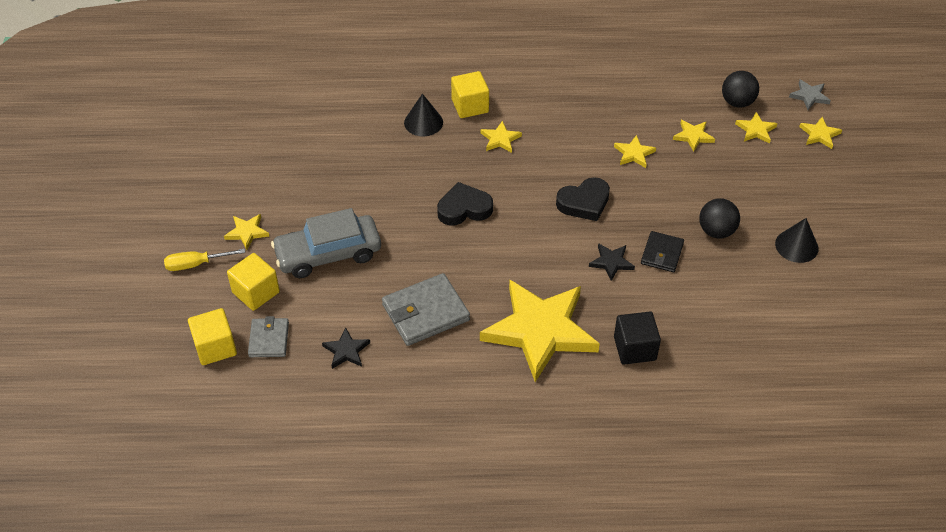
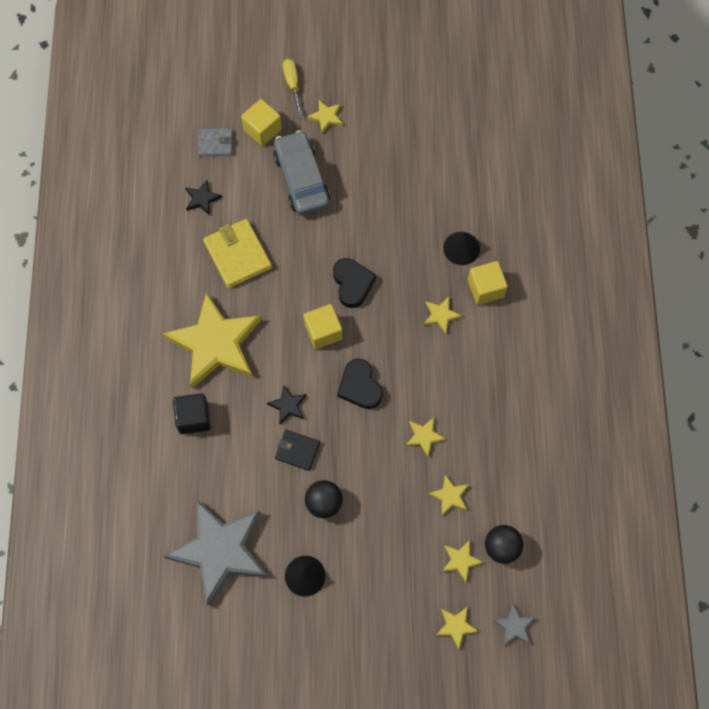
camera: 90 degrees right, 20 degrees up
(215, 347) = (210, 108): yellow cube -> yellow cube (323, 332)
(425, 312) = (238, 255): grey wallet -> yellow wallet
(785, 319) = (220, 550): none -> grey star

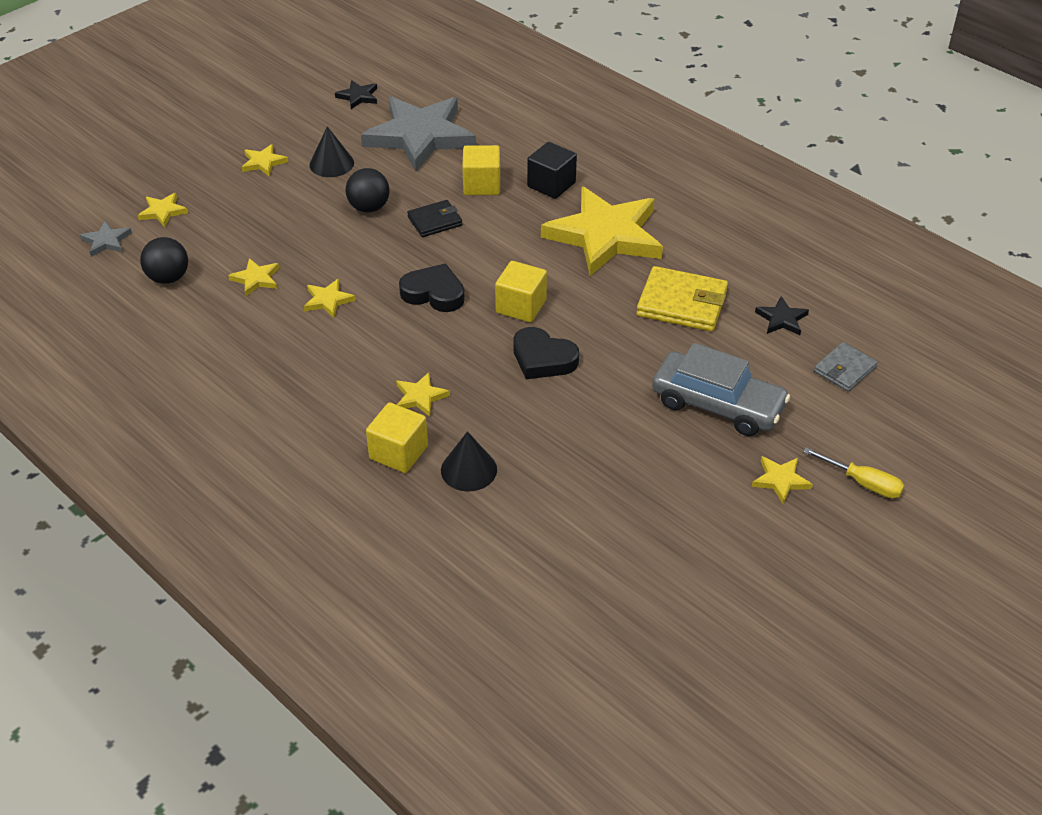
camera: 135 degrees right, 25 degrees down
(262, 130) = (822, 416): yellow cube -> yellow cube (482, 185)
(288, 405) = (482, 241): black star -> black star (358, 96)
(460, 560) = (200, 248): yellow star -> yellow star (263, 162)

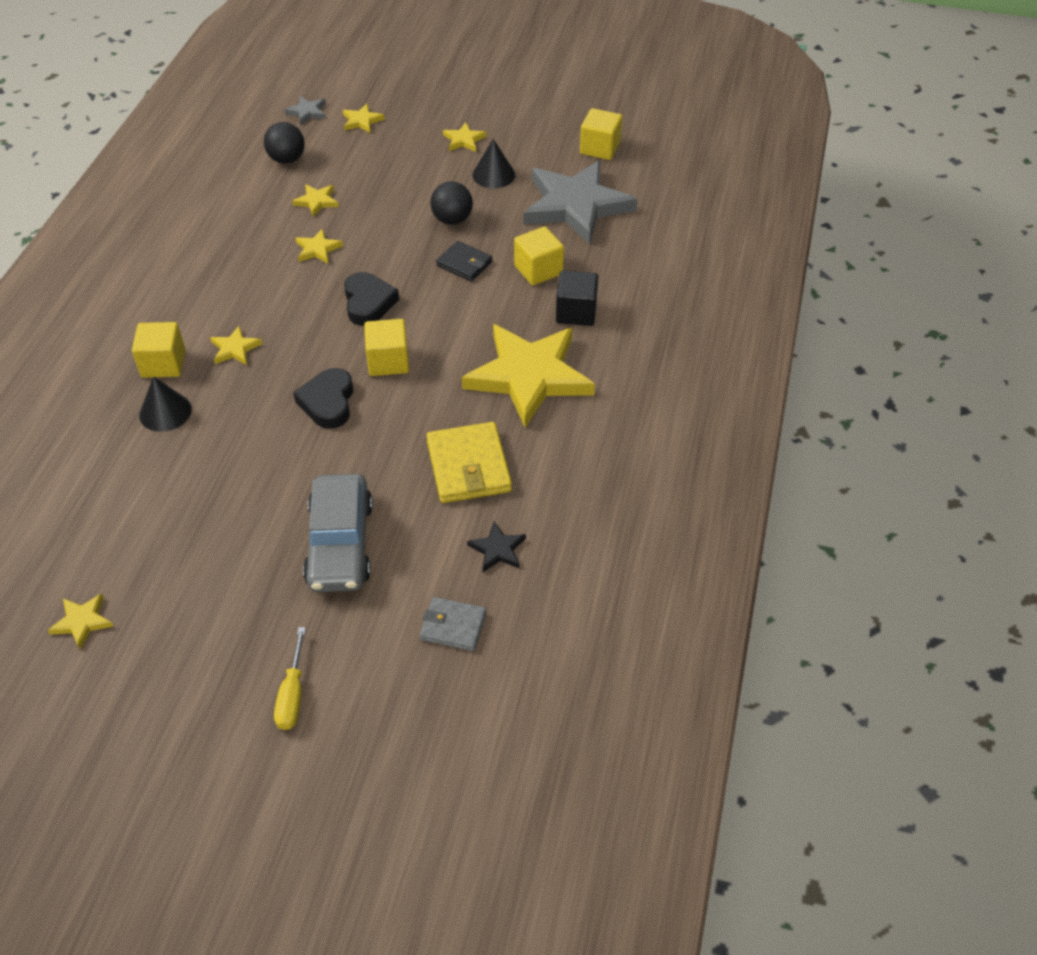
camera: 60 degrees right, 5 degrees up
(358, 96) = (600, 148): black star -> yellow cube
(780, 480) = (262, 627): yellow star -> yellow star (82, 622)

